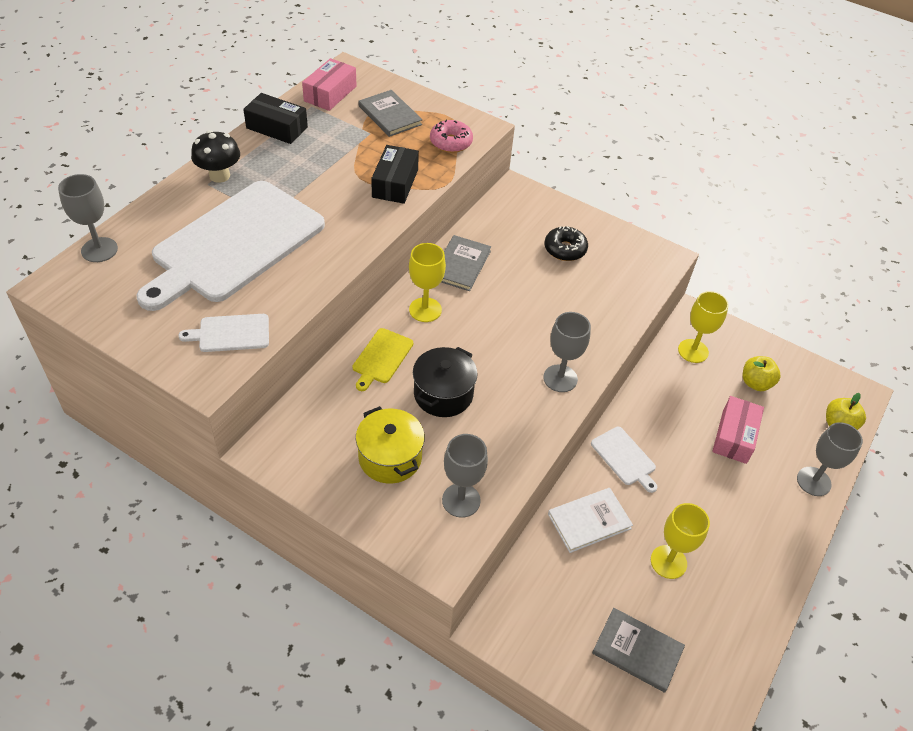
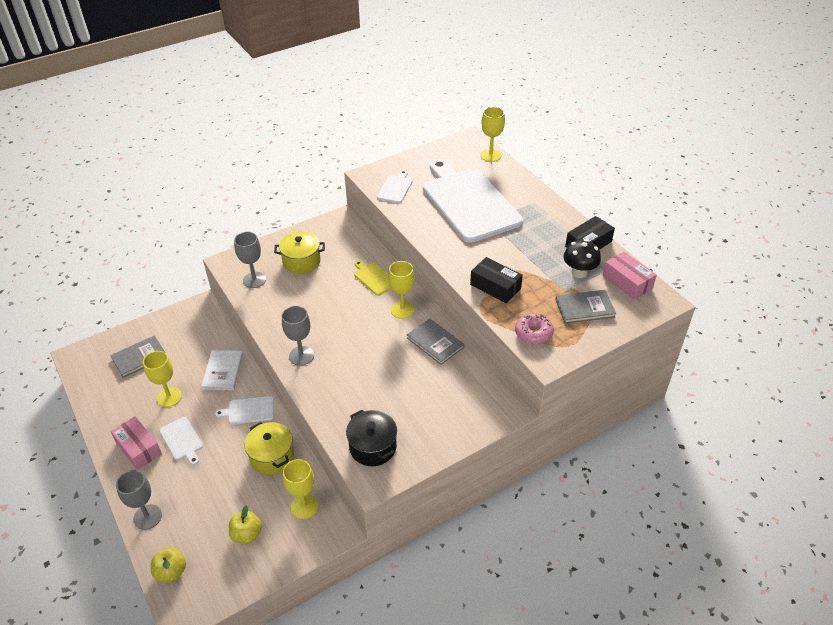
camera: 120 degrees right, 5 degrees down
(99, 250) = (490, 155): grey goblet -> yellow goblet
(219, 175) = (541, 208): black mushroom -> black mushroom (579, 272)
(443, 394) = (328, 296): black pot -> black pot (373, 447)
(565, 249) = (419, 413): black donut -> none
(663, 404) = (272, 456): none -> yellow pot
(711, 506) = (182, 440): none -> white cutting board
(734, 436) = (216, 487): pink box -> pink box (138, 448)

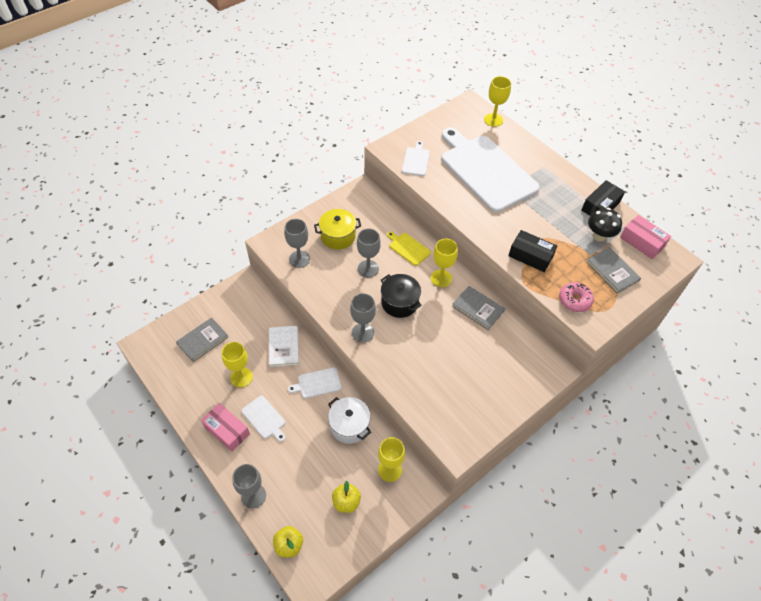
camera: 10 degrees left, 10 degrees up
(272, 456) = (349, 426): yellow pot -> white pot
(325, 294) = (368, 268): none -> grey goblet
(373, 447) = (448, 416): black pot -> black pot (399, 302)
(584, 308) = (612, 271): grey book -> grey book turned 75 degrees clockwise

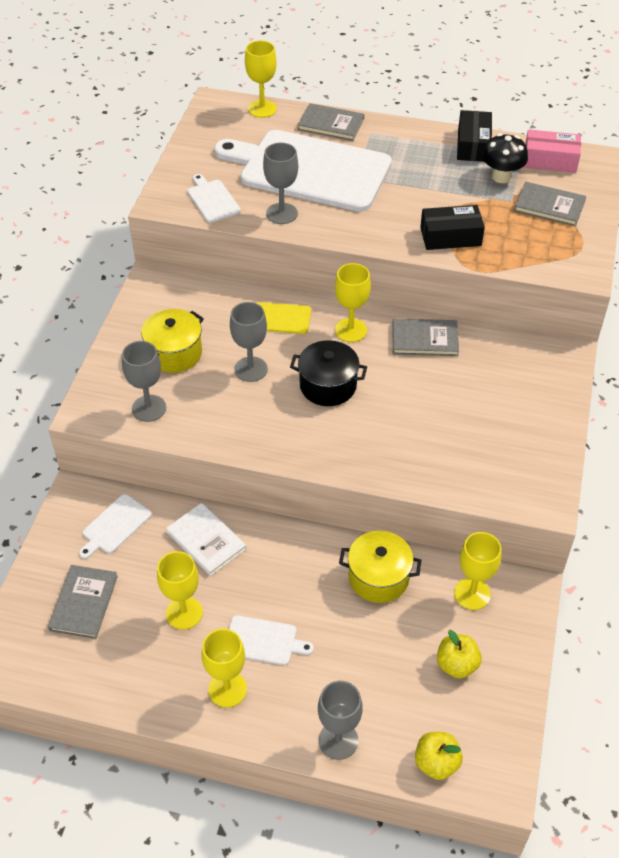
camera: 35 degrees left, 5 degrees down
(227, 430) = (227, 689): pink box -> yellow goblet
(317, 383) = (292, 555): white cutting board -> white cutting board (115, 526)
(349, 426) = (378, 577): white pot -> yellow pot
(363, 332) = (316, 446): grey goblet -> grey goblet (281, 213)
(524, 149) = (331, 124): none -> grey book
(574, 300) = (540, 257): pink donut -> none

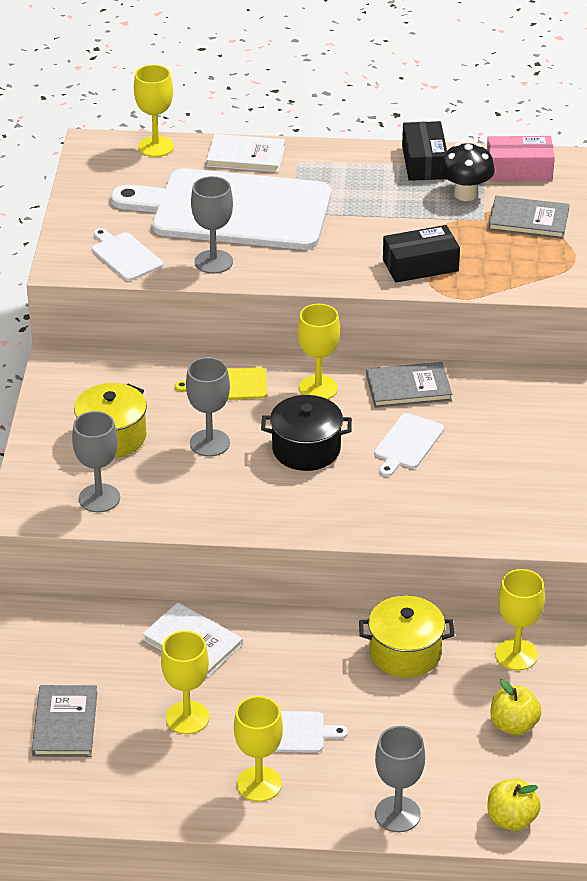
camera: 10 degrees left, 10 degrees down
(115, 526) = (78, 641): white cutting board -> white cutting board (407, 443)
(331, 124) = (246, 156): grey book -> white book

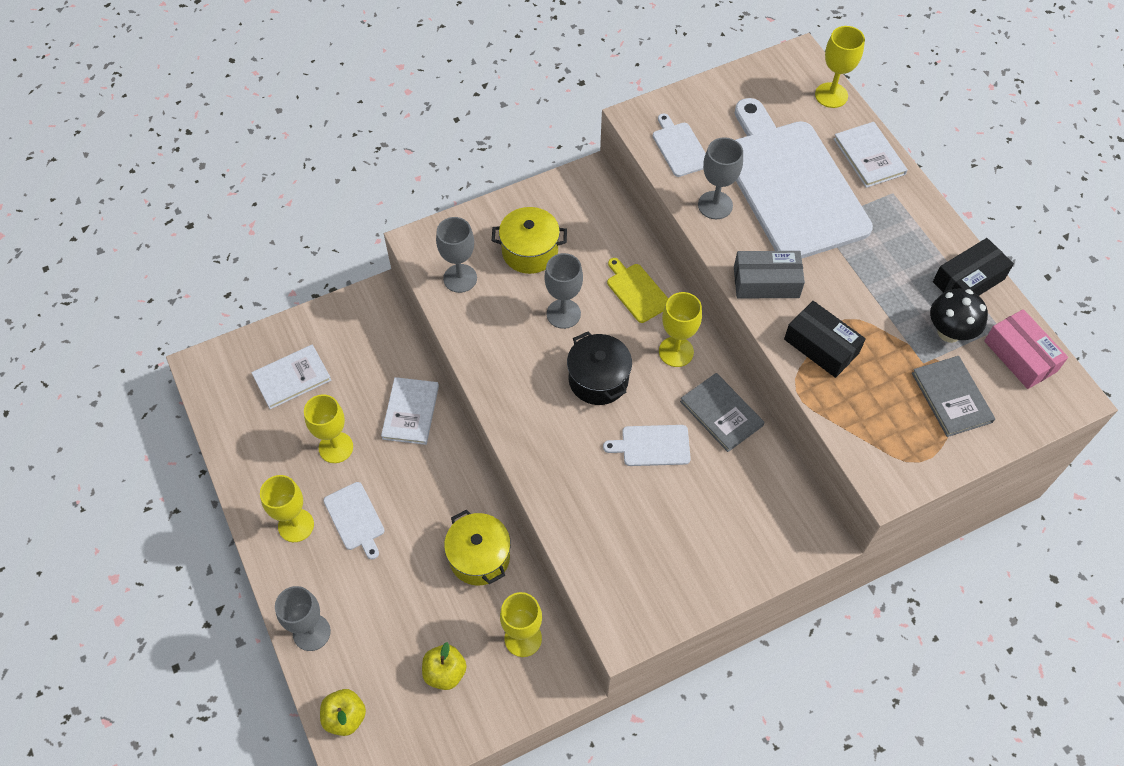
camera: 60 degrees right, 20 degrees up
(65, 723) = (292, 378): grey book -> white book
(125, 255) = (680, 147): white cutting board -> white cutting board turned 45 degrees counterclockwise
(326, 267) = (766, 282): none -> grey box

